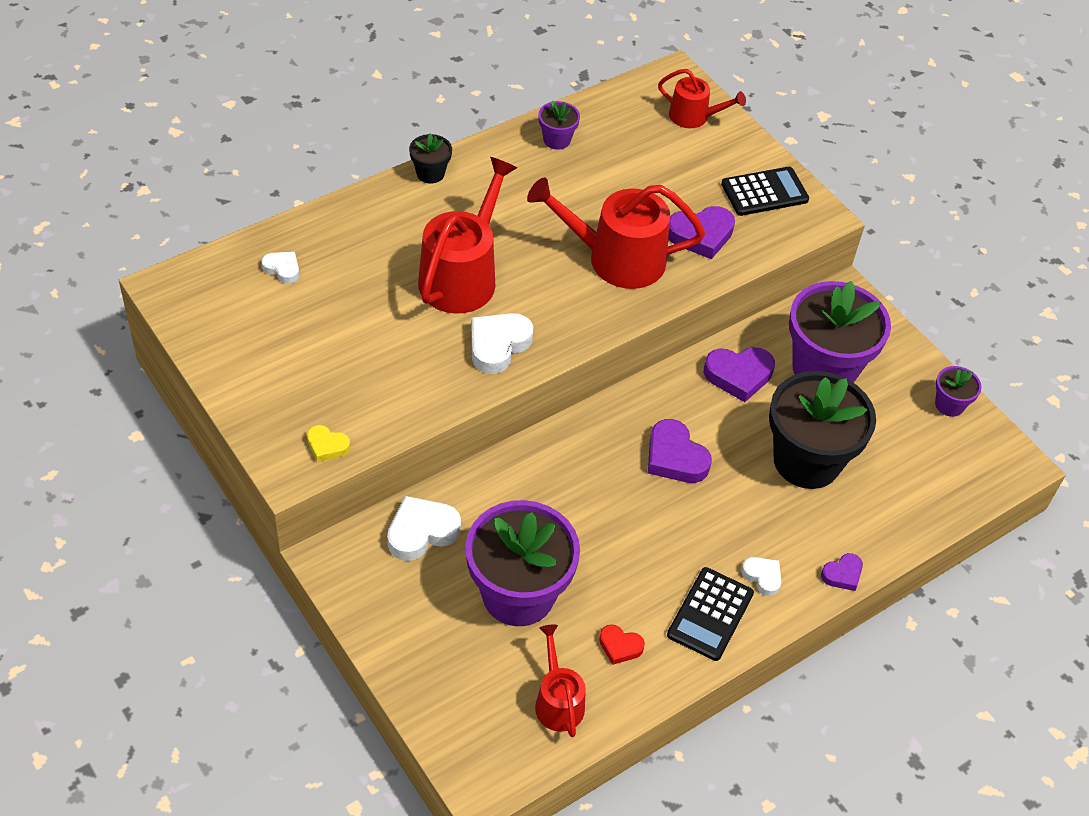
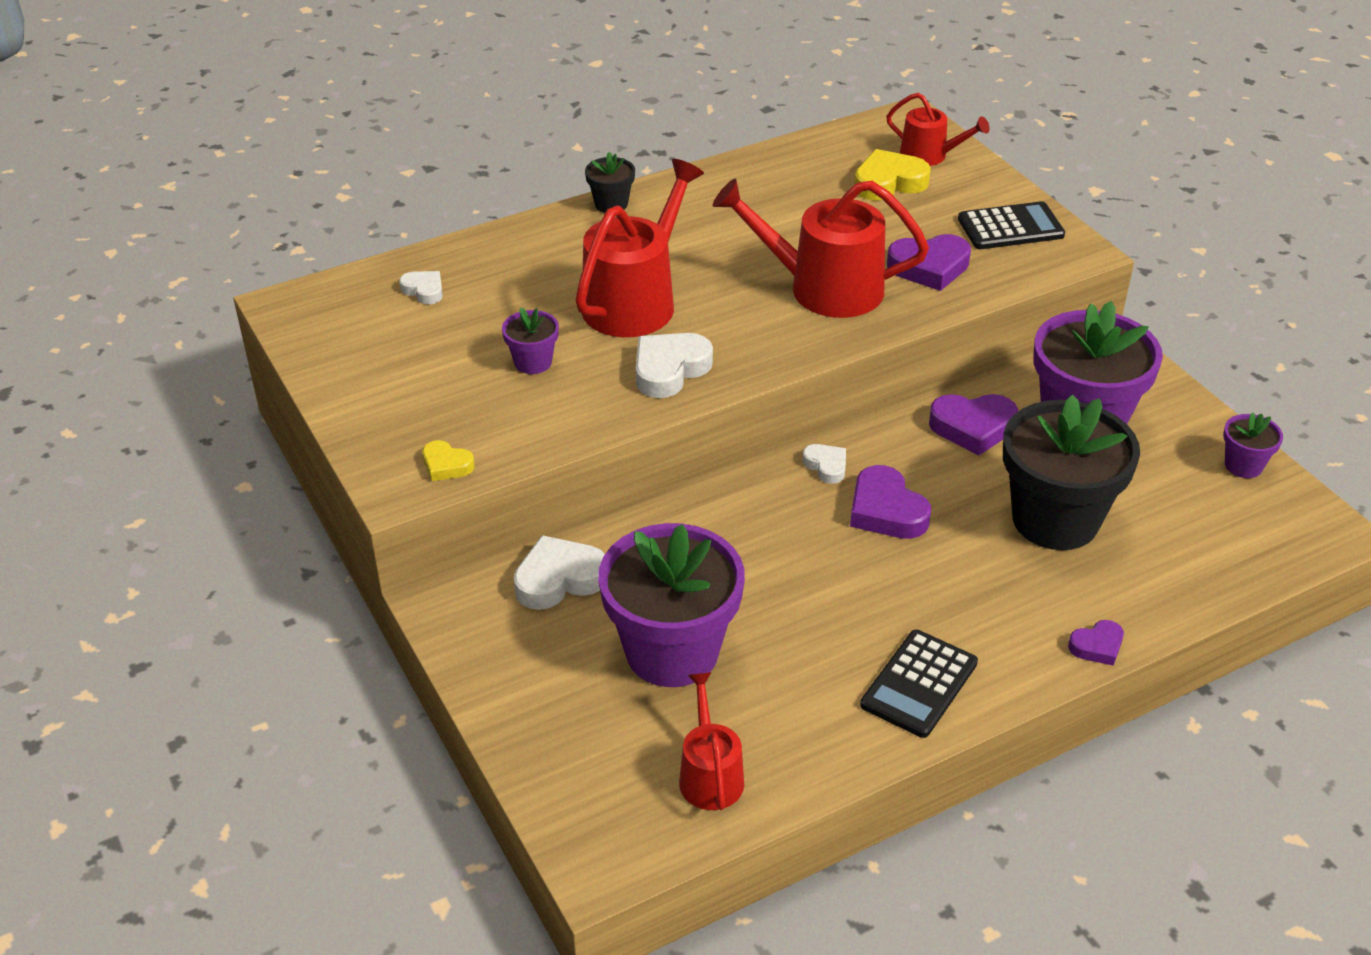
camera: 10 degrees right, 10 degrees down
(556, 140) = (764, 175): purple flower pot -> purple flower pot (533, 362)
(620, 646) = (797, 715): red heart -> none
(662, 146) = (889, 182): none -> yellow heart
(762, 577) = (991, 645): white heart -> white heart (826, 466)

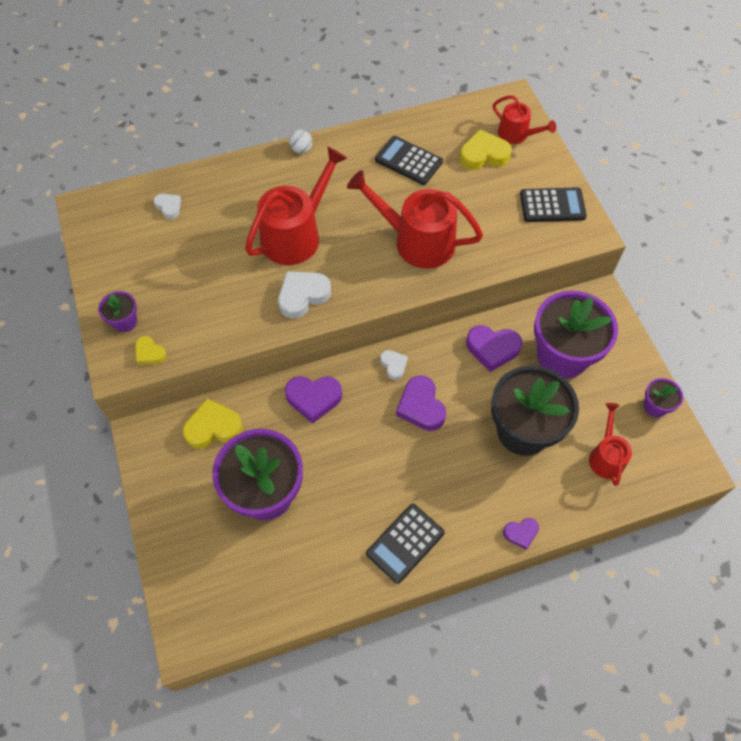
camera: 10 degrees right, 20 degrees up
(533, 362) = (221, 277): purple flower pot -> purple flower pot (125, 322)
(559, 579) = (213, 427): white heart -> yellow heart
(611, 204) = (301, 149): black flower pot -> white ball
(710, 775) = (265, 588): red watering can -> red watering can (606, 456)
(779, 200) = (408, 161): none -> black calculator
(929, 267) = (489, 233): purple heart -> purple heart (313, 398)

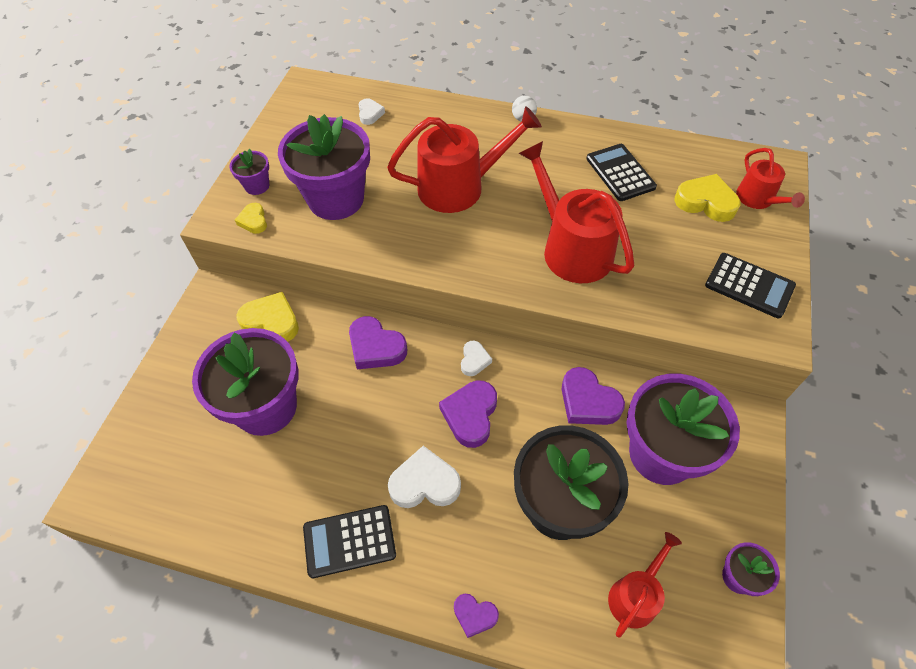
camera: 35 degrees right, 5 degrees down
(204, 297) = (336, 199): none -> purple flower pot
(303, 296) = (421, 242): white heart -> white heart (425, 483)

